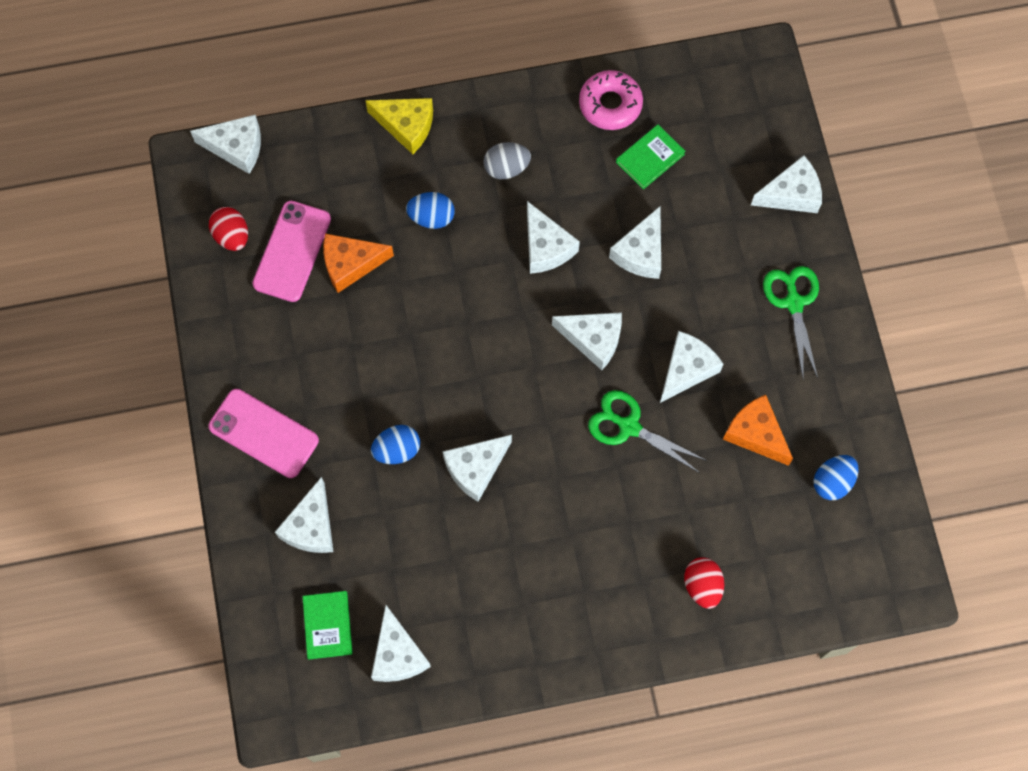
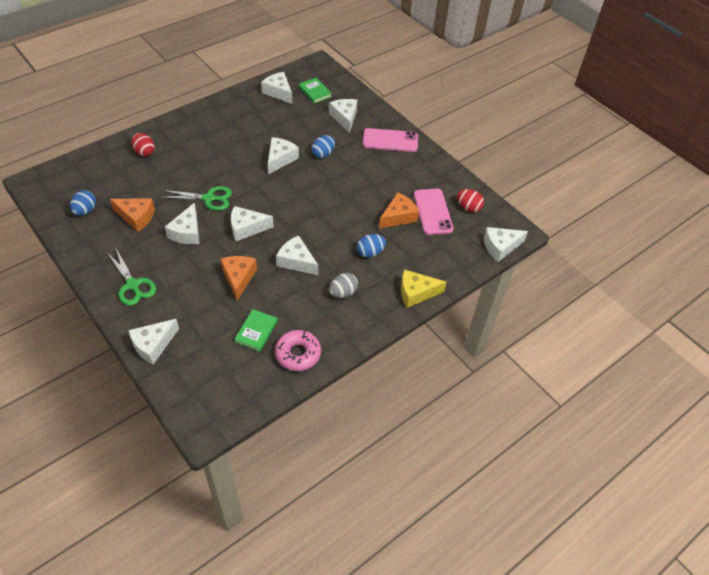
camera: 150 degrees right, 20 degrees down
(641, 252) = (238, 278): white cheese -> orange cheese

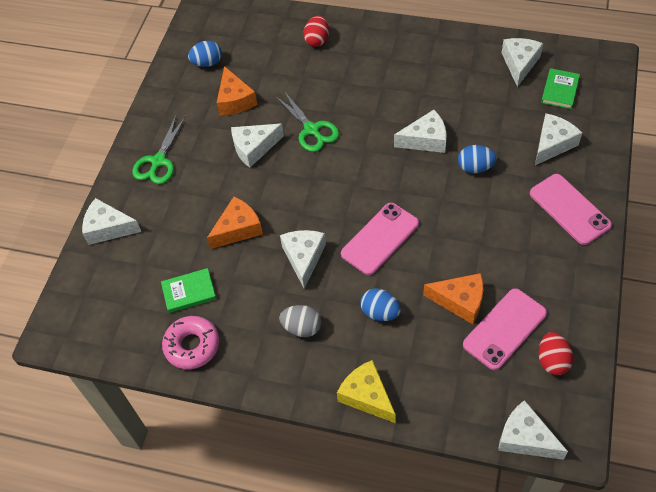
camera: 60 degrees right, 5 degrees up
(246, 228) = (305, 186): white cheese -> none
(322, 221) = (380, 238): none -> pink phone

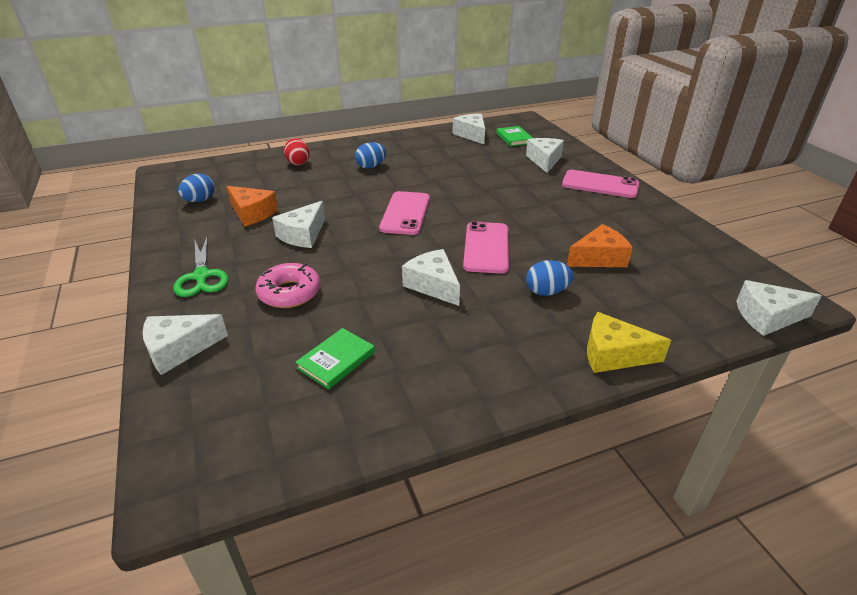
camera: 40 degrees left, 20 degrees down
(192, 346) = (388, 405): pink donut -> pink donut (289, 293)
(238, 229) = (343, 291): orange cheese -> none
(302, 328) = (490, 334): grey egg -> none
(311, 129) = (348, 208): green scissors -> none
(425, 140) = (452, 185): white cheese -> none
(475, 167) = (508, 186): blue egg -> blue egg (371, 166)
(504, 329) = (653, 259): pink phone -> pink phone (405, 213)
(552, 361) = (710, 262): red egg -> none

